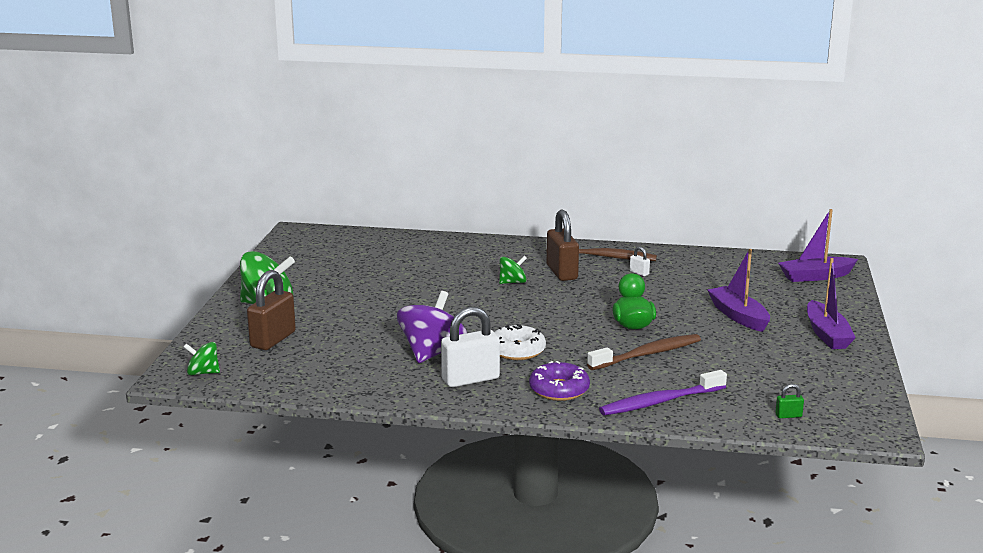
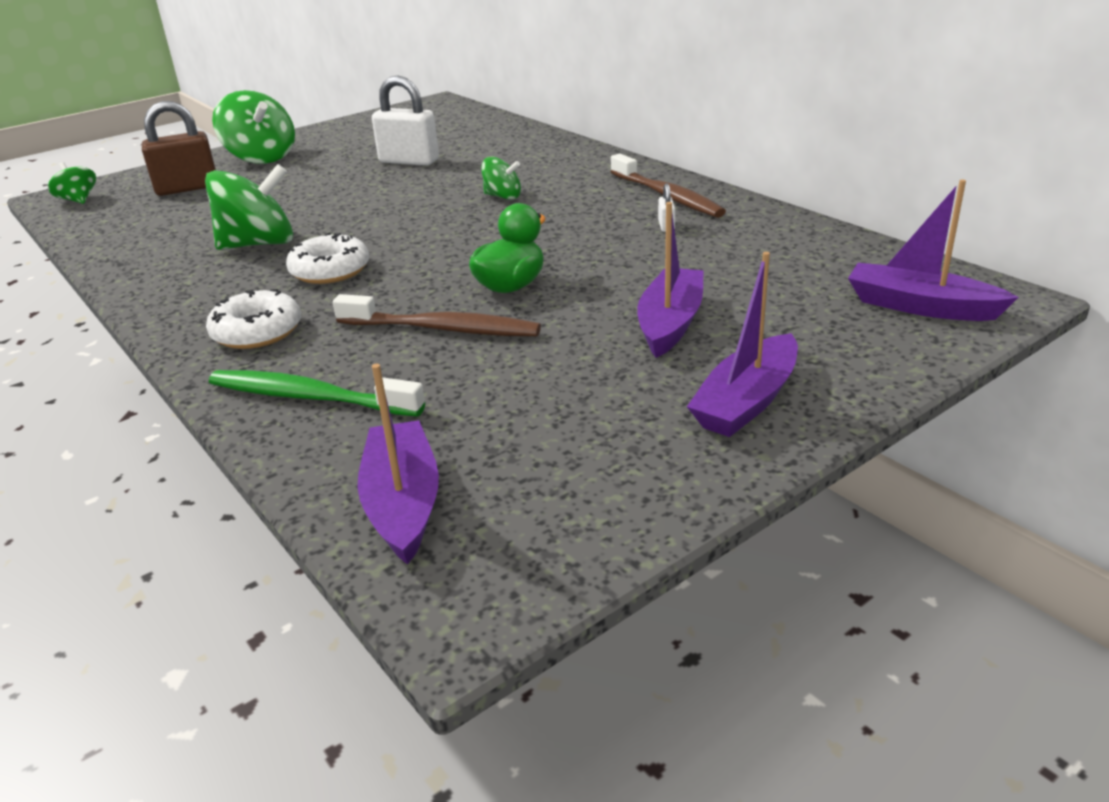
camera: 45 degrees right, 10 degrees up
(432, 353) = (258, 244): purple spinning top -> green spinning top
(470, 379) = (218, 284): white padlock -> white padlock (409, 161)
(559, 389) = (257, 332): purple donut -> white donut
(562, 272) = (578, 200): brown padlock -> none
(660, 402) = (310, 397): purple toothbrush -> green toothbrush
(788, 415) = (403, 503): green padlock -> purple boat

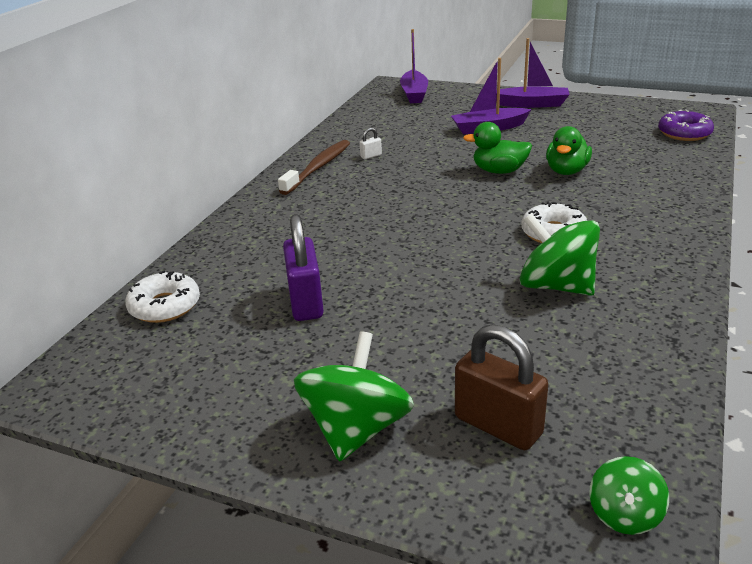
camera: 120 degrees left, 0 degrees up
(257, 332) = (649, 218): white donut -> white donut (165, 306)
(310, 397) = (668, 176): green toothbrush -> none
(403, 503) = (684, 133): purple boat -> purple donut
(409, 161) = (306, 302): white padlock -> purple padlock
(442, 329) = (566, 171): brown toothbrush -> green duck
(502, 196) = (363, 221): green spinning top -> none

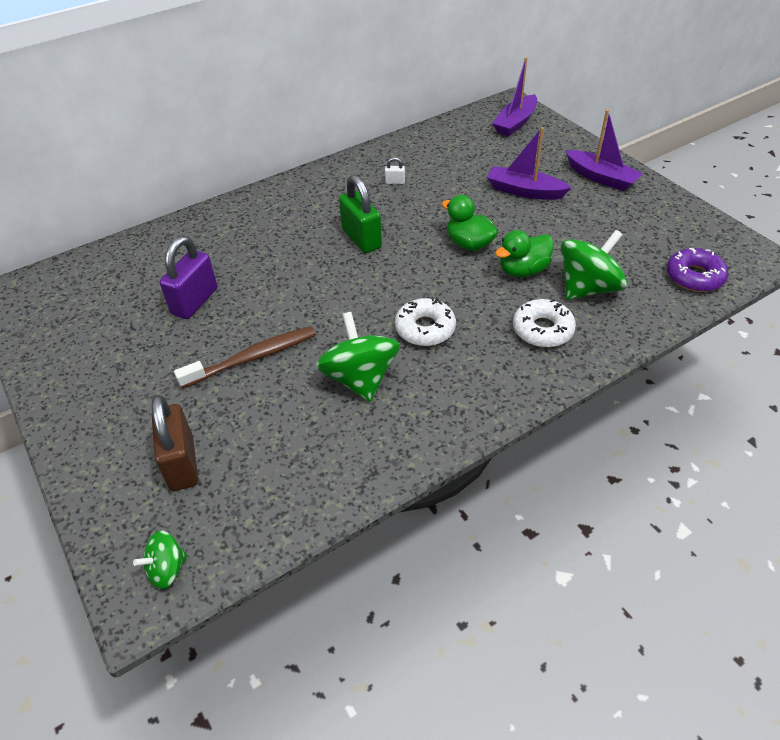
camera: 35 degrees right, 15 degrees up
(165, 306) = (121, 260): white donut -> white donut (542, 330)
(318, 168) = (344, 177): brown toothbrush -> brown toothbrush (252, 358)
(356, 429) = (111, 415): green spinning top -> green spinning top (587, 288)
(402, 199) = (361, 239): none -> green padlock

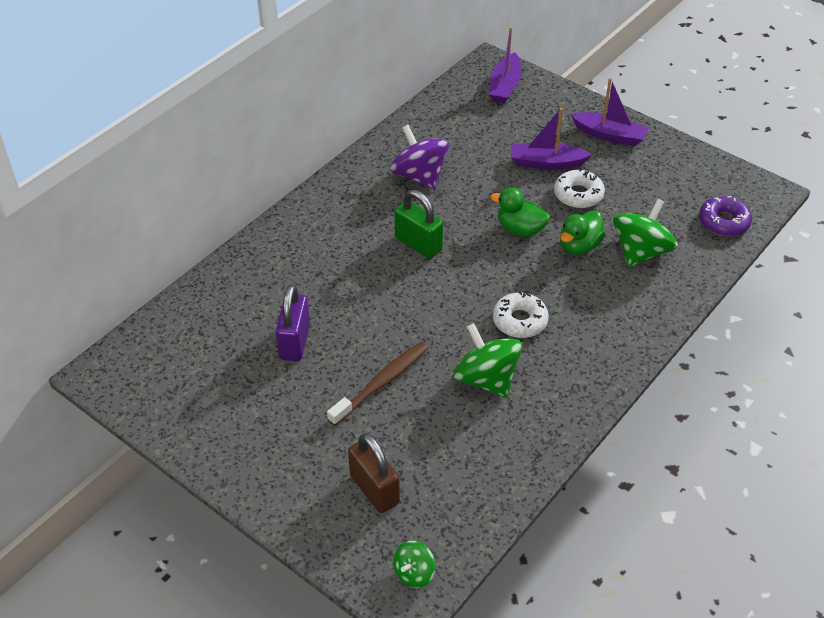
camera: 20 degrees left, 0 degrees up
(395, 182) = (419, 176): white padlock -> purple spinning top
(542, 330) = (619, 299): white donut -> white donut (578, 195)

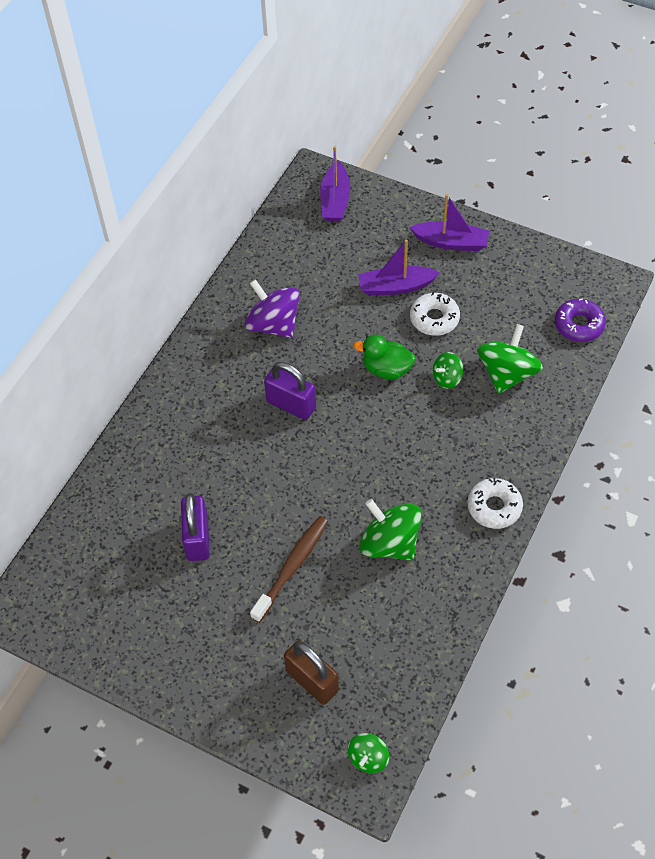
camera: 10 degrees left, 10 degrees up
(418, 244) = (291, 405): green padlock -> purple padlock
(520, 321) = (407, 473): white donut -> white donut (494, 507)
(579, 246) = (447, 378): green duck -> green spinning top

